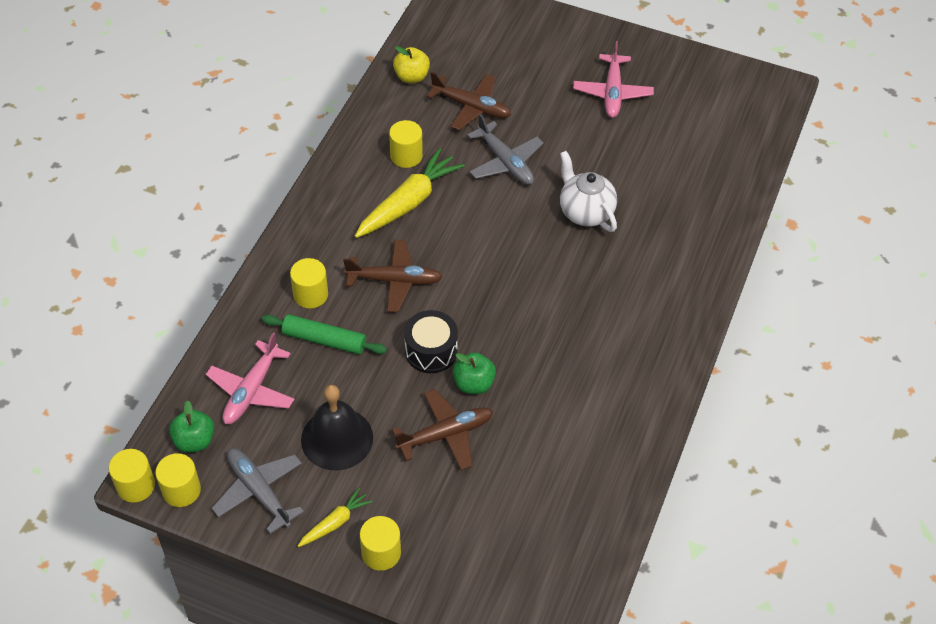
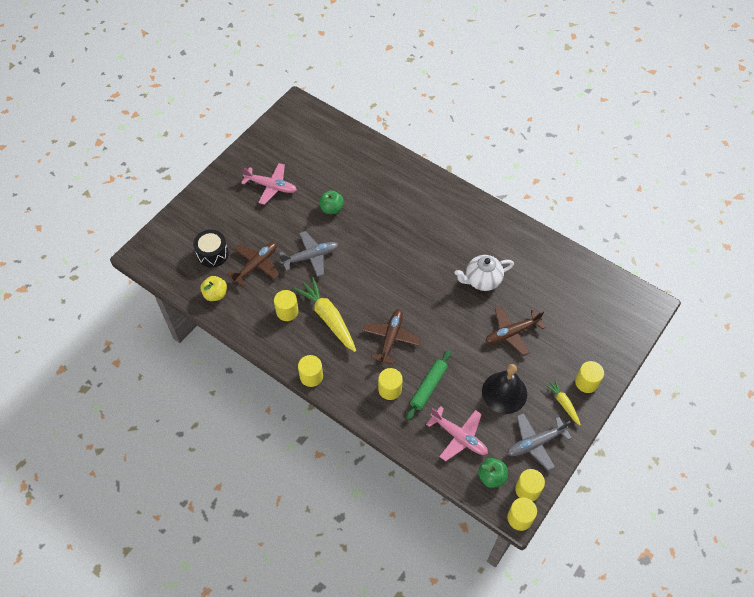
camera: 75 degrees left, 5 degrees up
(311, 203) = (311, 376): none -> yellow cylinder
(431, 351) = (450, 329): black drum -> black drum (212, 254)
(446, 434) = (511, 333): brown plane -> brown plane turned 105 degrees counterclockwise
(473, 384) = (478, 311): green apple -> green apple (331, 208)
(585, 212) = (364, 224): white teapot -> white teapot (482, 280)

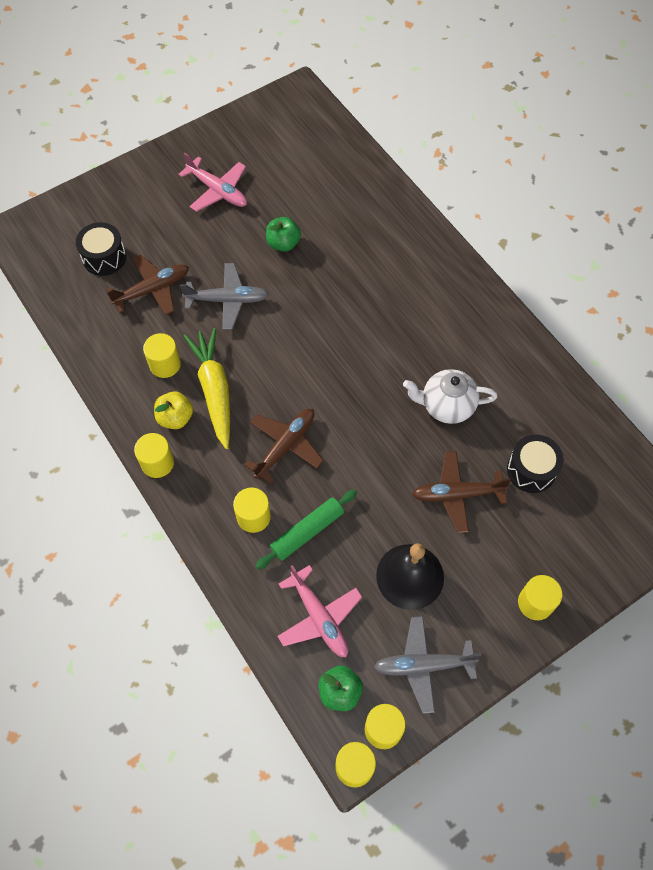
camera: 20 degrees right, 5 degrees up
(215, 294) = (84, 312): yellow apple -> yellow apple (175, 418)
(550, 303) = (531, 470): none -> black drum
(563, 403) = (488, 622): yellow carrot -> none

